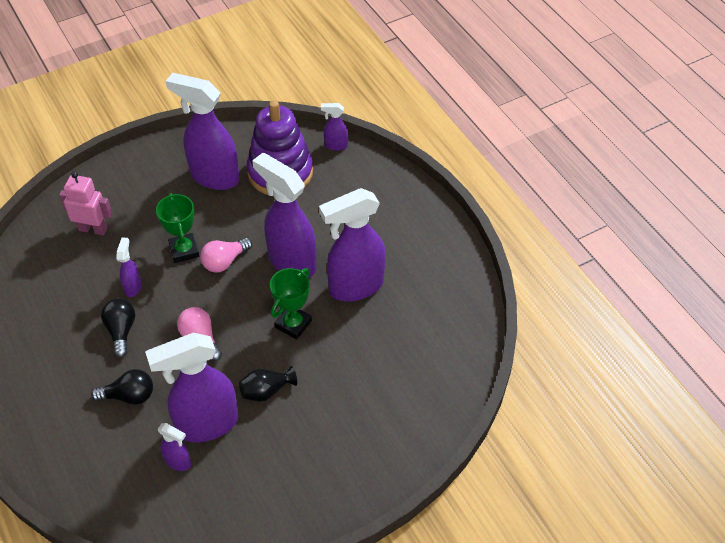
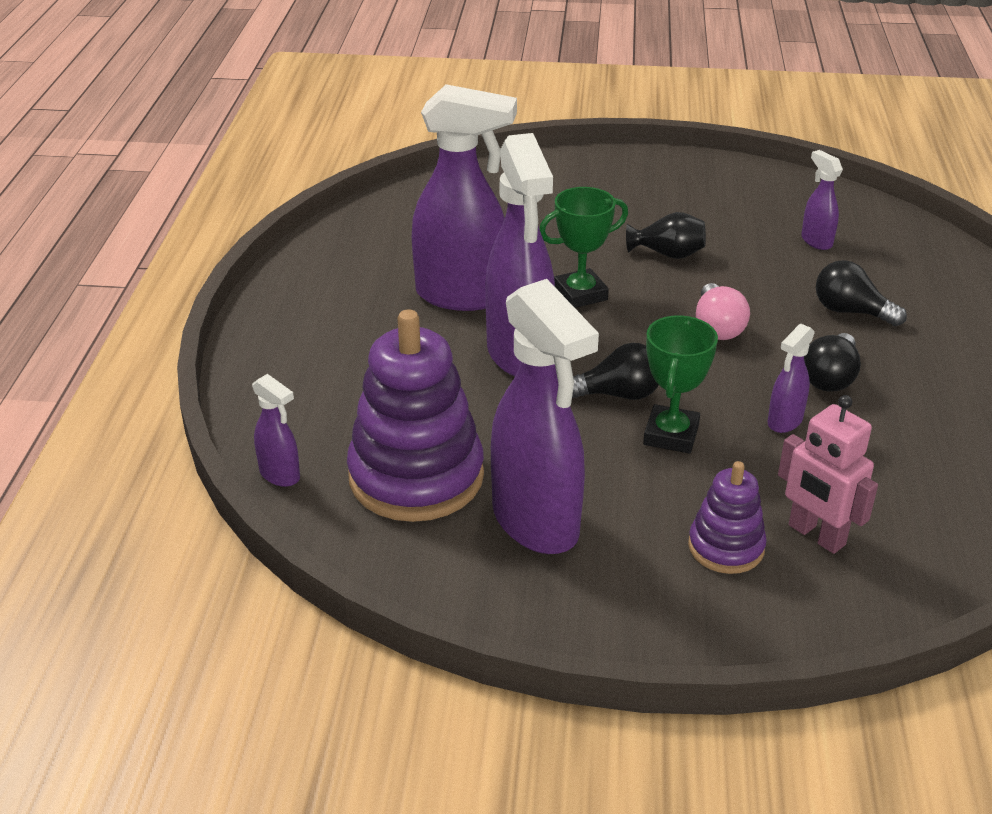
camera: 145 degrees left, 15 degrees down
(129, 205) = (726, 547): none -> purple stacking toy
(206, 424) = (762, 255): purple spray bottle -> none
(225, 262) = (617, 394): pink light bulb -> black light bulb

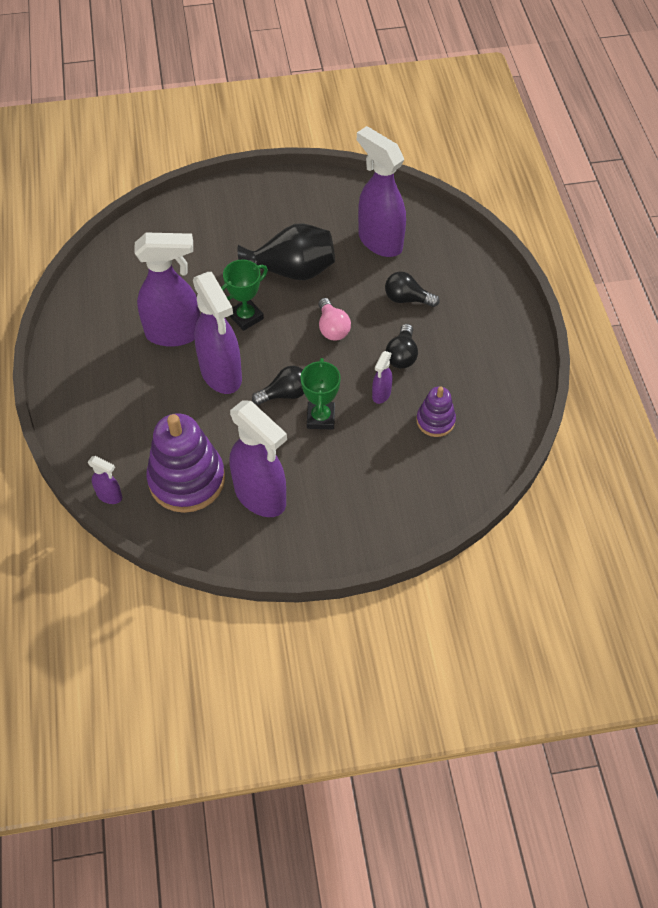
camera: 15 degrees left, 20 degrees up
(668, 254) = (292, 271): black vase -> black vase, size x1.92
(726, 547) = (363, 489): purple stacking toy -> purple stacking toy (435, 421)
(816, 241) = (379, 241): purple spray bottle -> purple spray bottle, size x2.20
(816, 535) = (408, 471): pink robot -> none

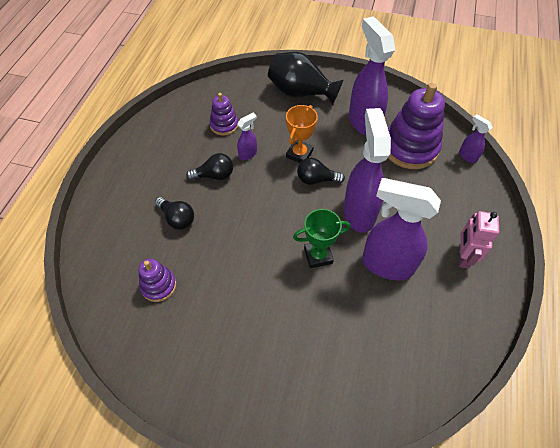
camera: 155 degrees left, 0 degrees up
(97, 369) = (463, 256): none -> pink robot
(292, 271) = (255, 287): black vase -> black vase (300, 93)
(320, 418) = (299, 154): green trophy -> orange trophy
(332, 328) = (252, 217): pink light bulb -> none
(379, 241) = (158, 285): purple spray bottle -> purple stacking toy
(402, 355) = (214, 175): black light bulb -> black light bulb turned 45 degrees clockwise

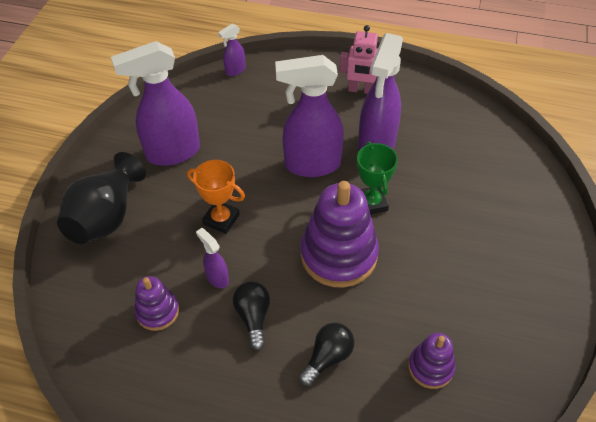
camera: 90 degrees left, 5 degrees down
(316, 179) = (263, 202): black light bulb -> none
(410, 148) = (219, 114): purple stacking toy -> purple stacking toy (338, 255)

